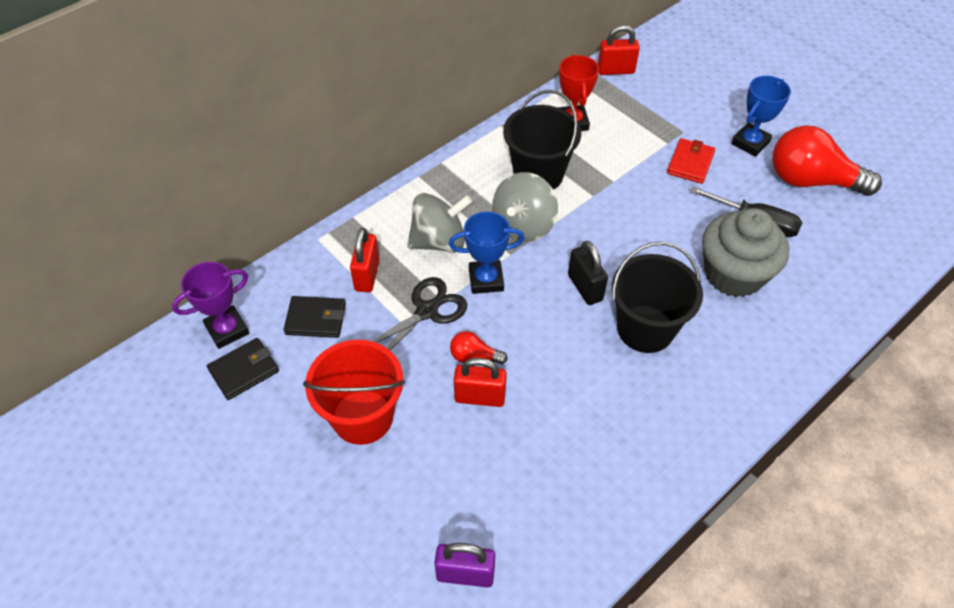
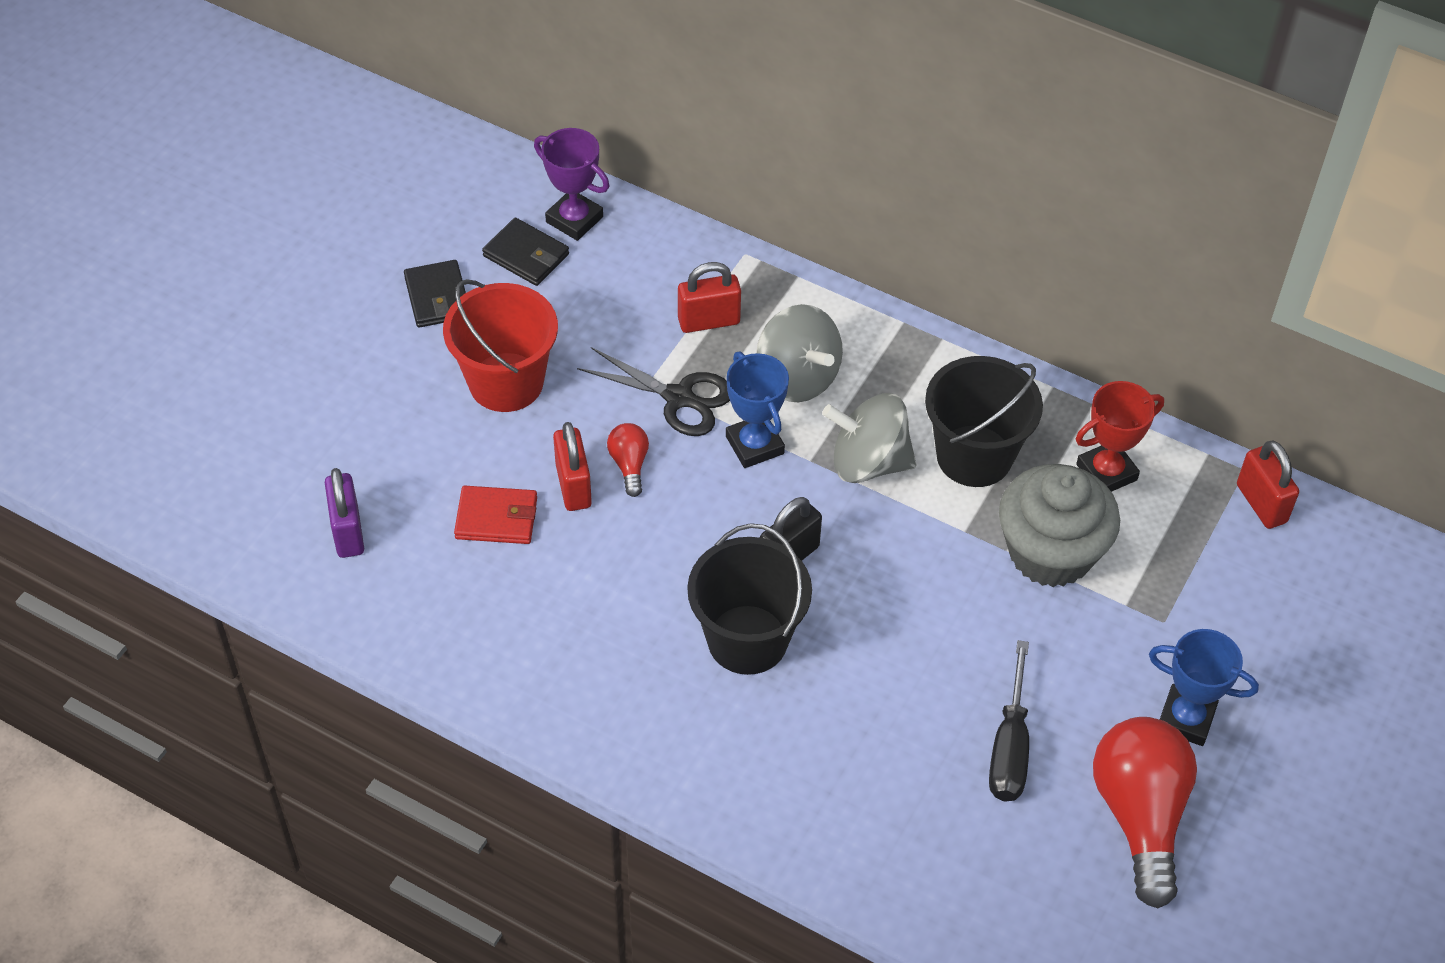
camera: 70 degrees right, 0 degrees up
(316, 319) = (622, 294): black wallet -> black wallet (437, 297)
(690, 163) = (1095, 642): red wallet -> red wallet (496, 518)
(733, 274) = (890, 731): grey cupcake -> grey cupcake (1050, 552)

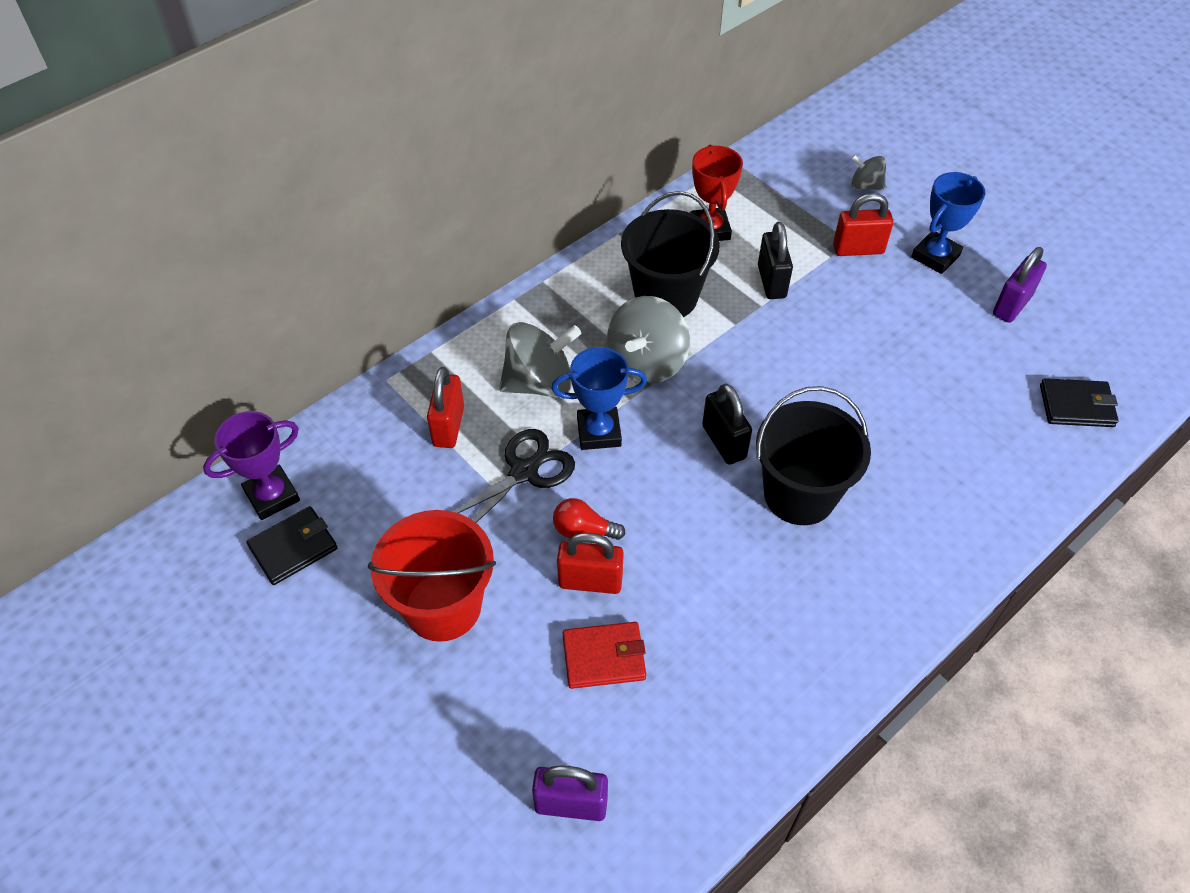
camera: 70 degrees left, 0 degrees up
(437, 297) = (304, 641): black wallet -> black wallet (1076, 406)
(496, 518) = (604, 657): red wallet -> red wallet turned 60 degrees clockwise
(1009, 746) = (939, 358): black screwdriver -> none
(1050, 552) = (771, 282): grey cupcake -> black padlock
(1139, 816) = (1012, 305): red light bulb -> purple padlock
(1261, 503) = (765, 162): red padlock -> red padlock (858, 249)
(1279, 620) = (865, 186): none -> grey spinning top

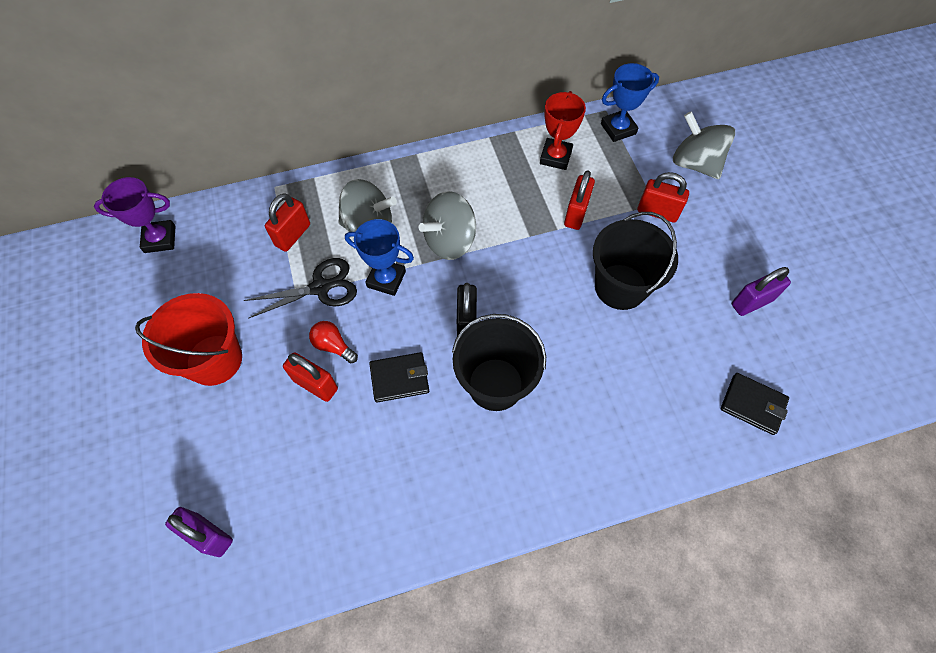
camera: 25 degrees right, 10 degrees up
(293, 548) = (151, 280): black wallet -> black wallet (399, 378)
(604, 657) = (291, 442): red wallet -> none
(666, 297) = (493, 197): black bucket -> black bucket (620, 287)
(771, 282) = (576, 213): black padlock -> red padlock
(865, 186) = (695, 163): grey spinning top -> grey spinning top, size x1.85
(935, 256) = (715, 240): blue trophy -> blue trophy (618, 129)

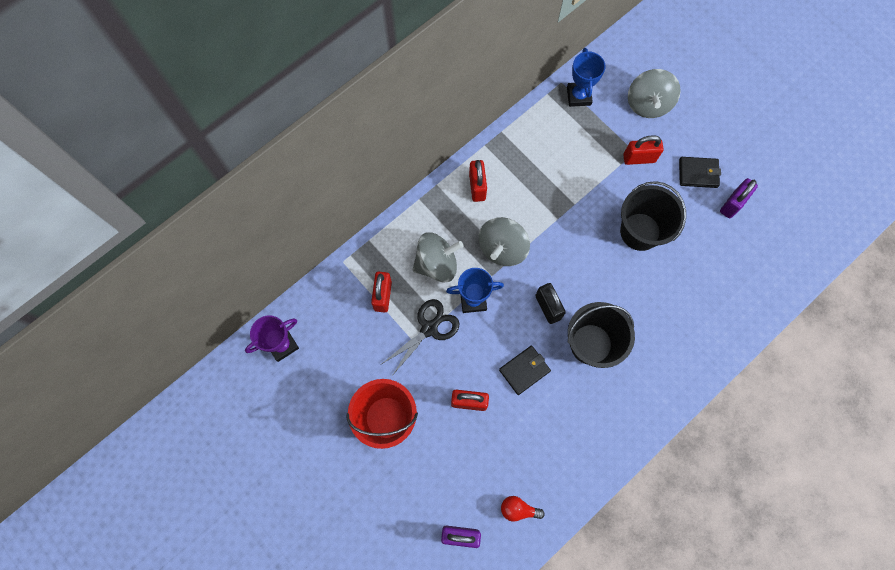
camera: 25 degrees left, 10 degrees up
(333, 346) = (465, 368): red light bulb -> red light bulb (518, 509)
(555, 157) = (544, 142): red trophy -> none
(576, 213) = (582, 185): red padlock -> red padlock (477, 187)
(618, 129) = (578, 96): blue trophy -> blue trophy turned 45 degrees counterclockwise
(695, 163) = (648, 104): grey spinning top -> grey spinning top turned 105 degrees counterclockwise
(752, 404) = (762, 281): black wallet -> black wallet (698, 173)

